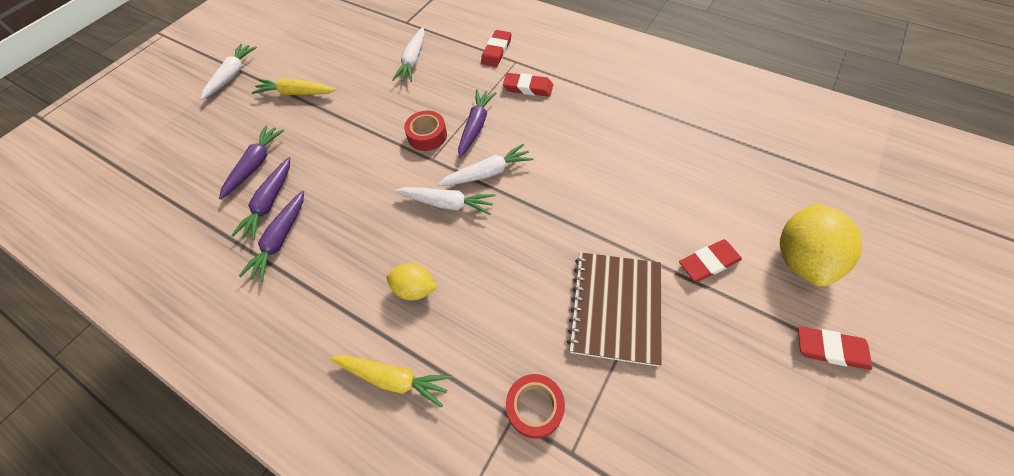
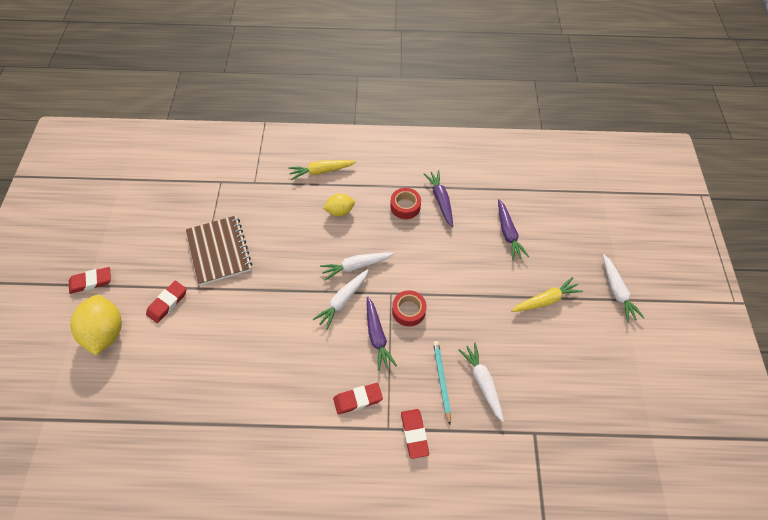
camera: 145 degrees right, 0 degrees up
(269, 203) = (470, 216): purple carrot -> none
(445, 73) = (442, 381): none -> turquoise pencil
(535, 407) = (245, 190): red tape -> red tape (405, 206)

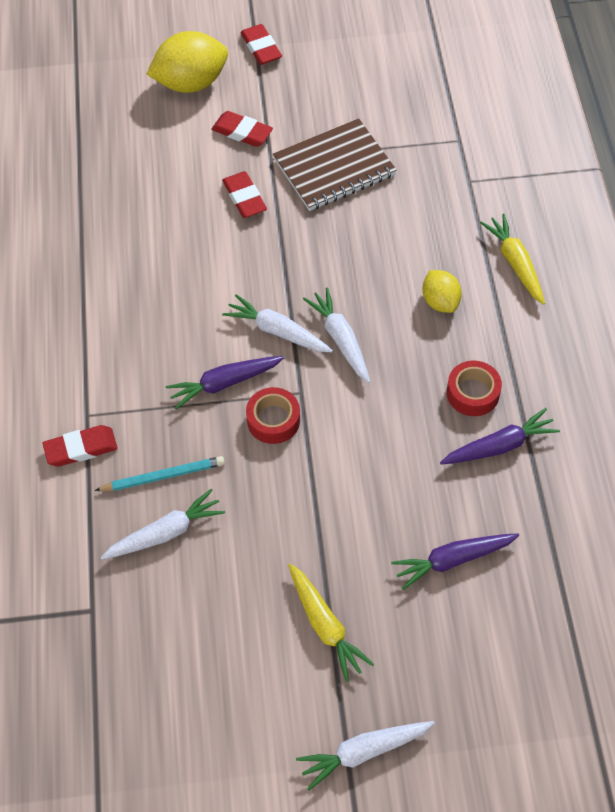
camera: 85 degrees right, 0 degrees up
(358, 399) = (125, 373): red eraser -> red eraser (244, 198)

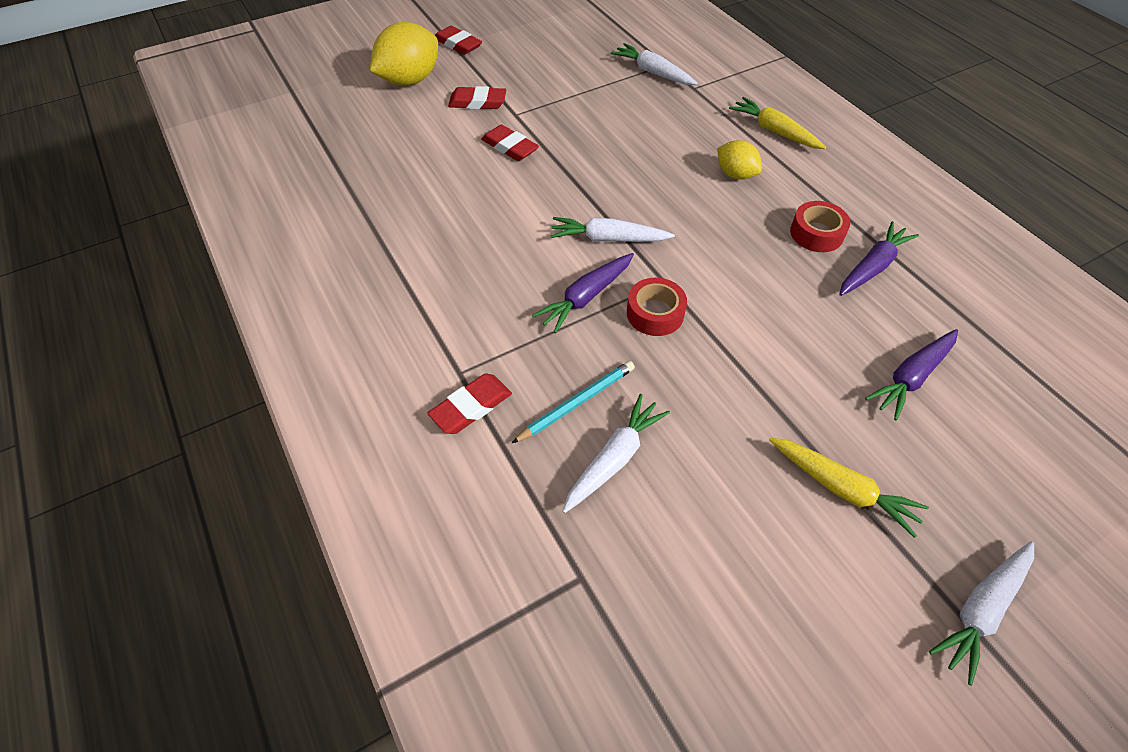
camera: 25 degrees left, 5 degrees down
(334, 167) = (575, 106): brown notebook -> none
(340, 339) = (670, 228): white carrot -> white carrot (653, 72)

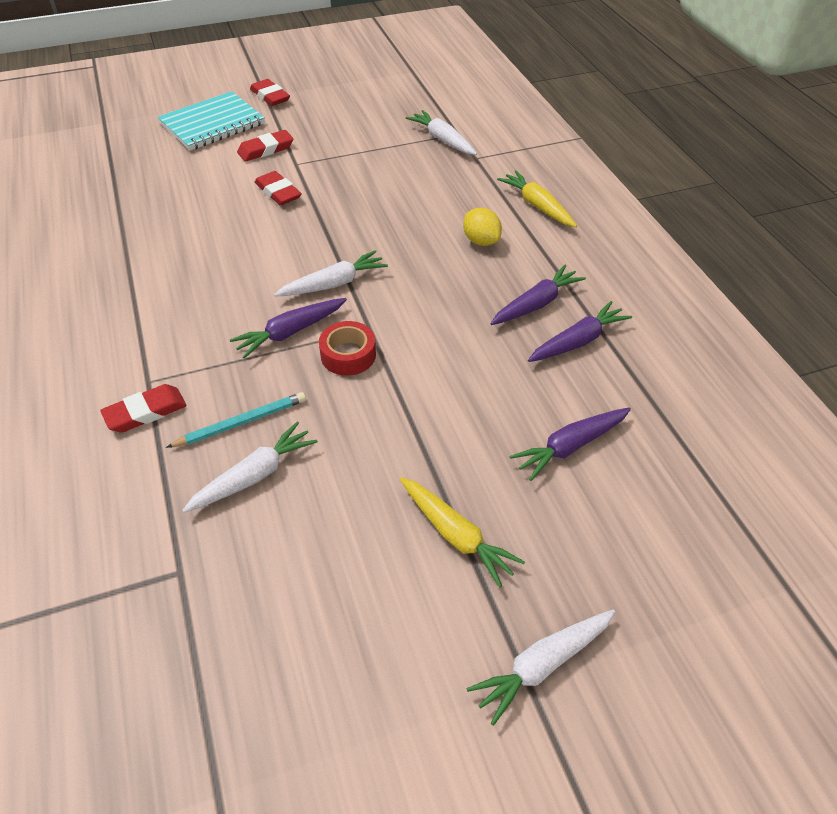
camera: 10 degrees right, 5 degrees down
(410, 80) = (212, 124): yellow lemon -> turquoise notebook
(477, 102) = (266, 149): red eraser -> red eraser turned 45 degrees counterclockwise
(608, 239) = (333, 284): white carrot -> white carrot turned 135 degrees clockwise
(816, 233) = (536, 304): red tape -> purple carrot

